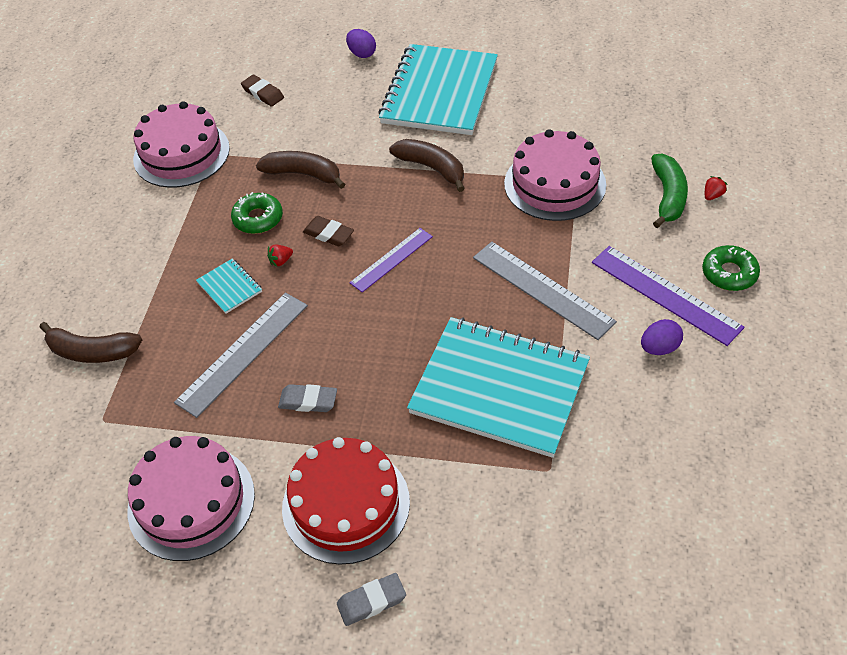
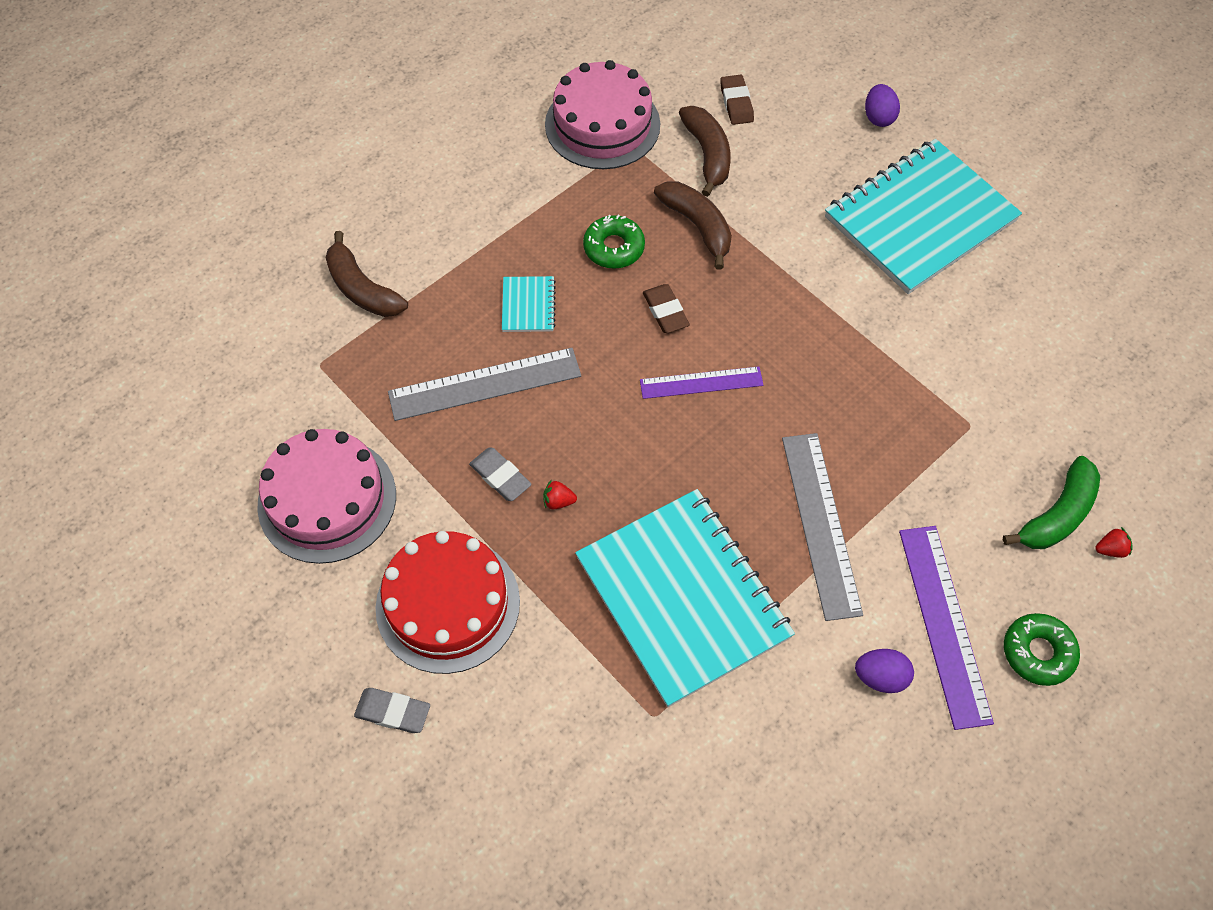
camera: 35 degrees right, 10 degrees up
(281, 261) = (596, 310): red strawberry -> red strawberry (558, 501)
(432, 168) = (831, 306): brown banana -> brown banana (707, 155)
(555, 184) = (945, 413): pink cake -> none

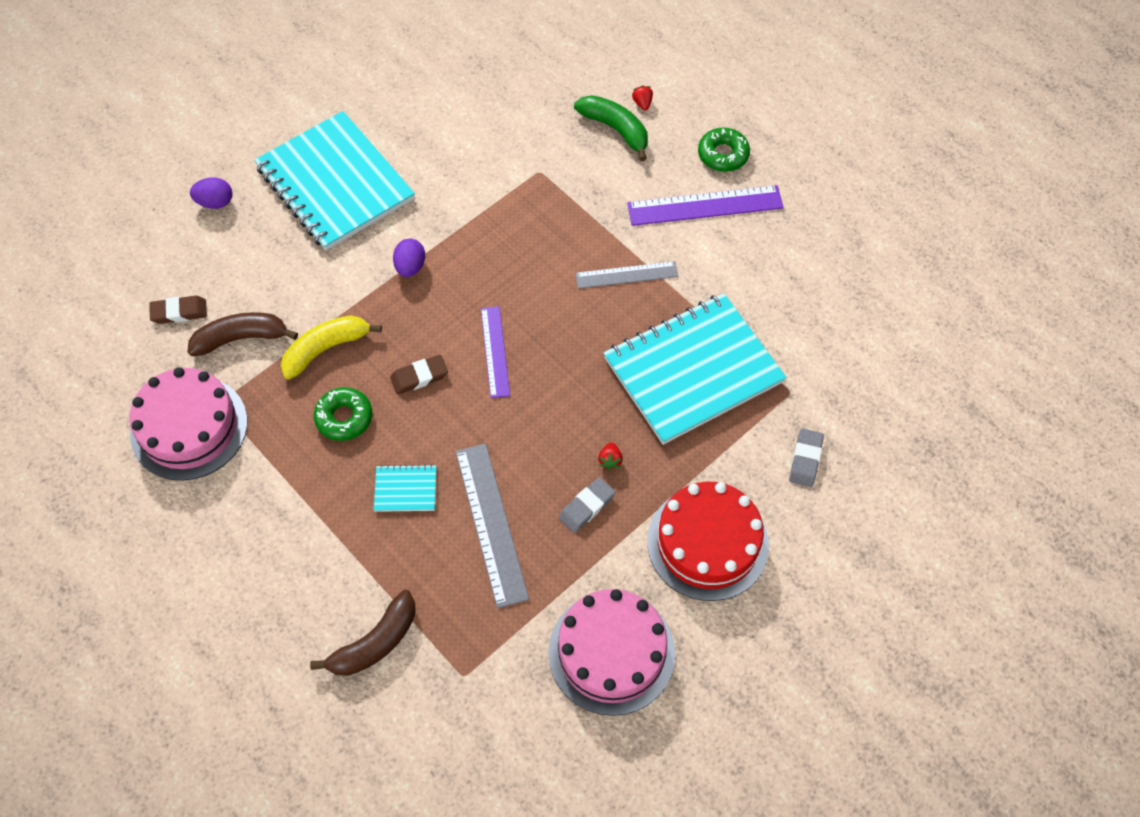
camera: 90 degrees left, 0 degrees up
(393, 712) = (804, 579): grey eraser -> grey eraser (805, 459)
(698, 226) = (326, 349): brown banana -> yellow banana
(821, 524) = (626, 275): grey ruler -> grey ruler, size x0.64
(880, 677) = (748, 247): purple egg -> purple egg (410, 267)

